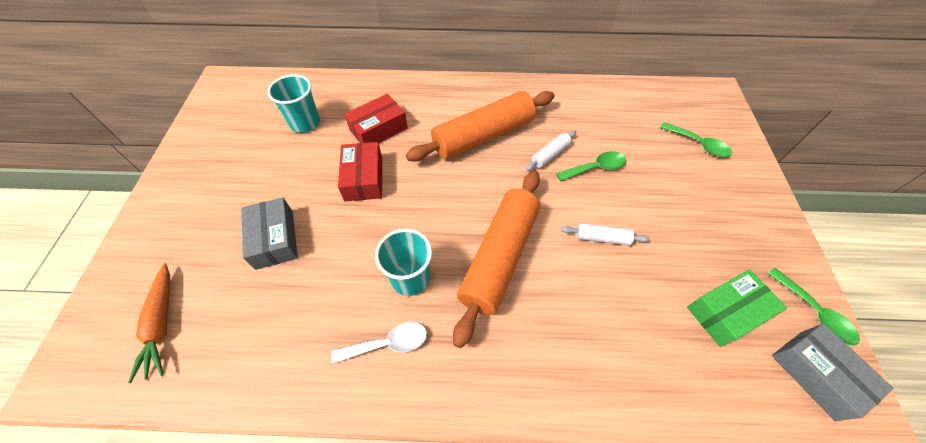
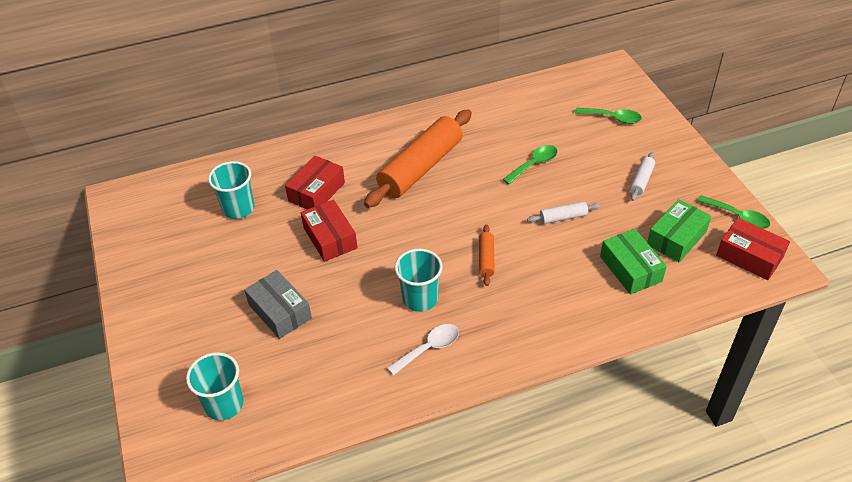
camera: 20 degrees left, 10 degrees down
(161, 324) = (224, 404): orange carrot -> turquoise cup
(499, 257) = (486, 259): orange rolling pin -> orange rolling pin, size x0.43
(550, 154) = (489, 165): white rolling pin -> white rolling pin (641, 180)
(656, 332) = (630, 269): none -> green box
(816, 374) = (749, 256): grey box -> red box

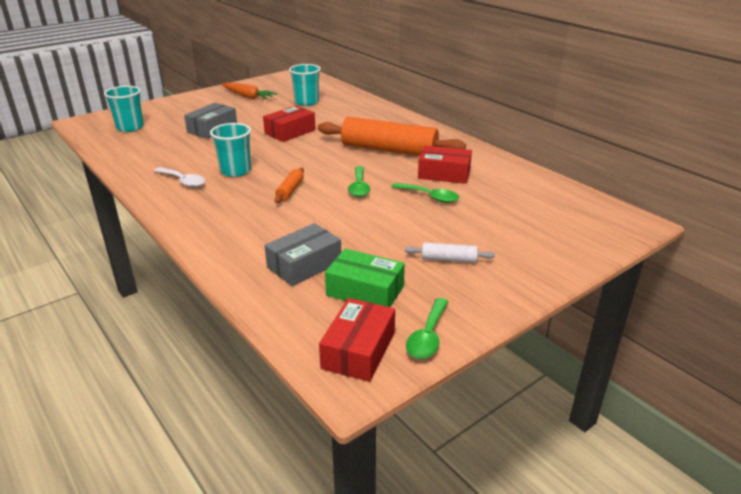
camera: 70 degrees right, 15 degrees down
(179, 264) = (248, 96): none -> orange carrot
(316, 191) = (337, 120): red box -> red box (444, 174)
(486, 259) = (290, 190): orange rolling pin -> orange rolling pin turned 60 degrees counterclockwise
(563, 217) = (362, 220): white rolling pin -> none
(613, 118) = (543, 231): green spoon -> green spoon (359, 187)
(630, 269) = (304, 265): green box -> grey box

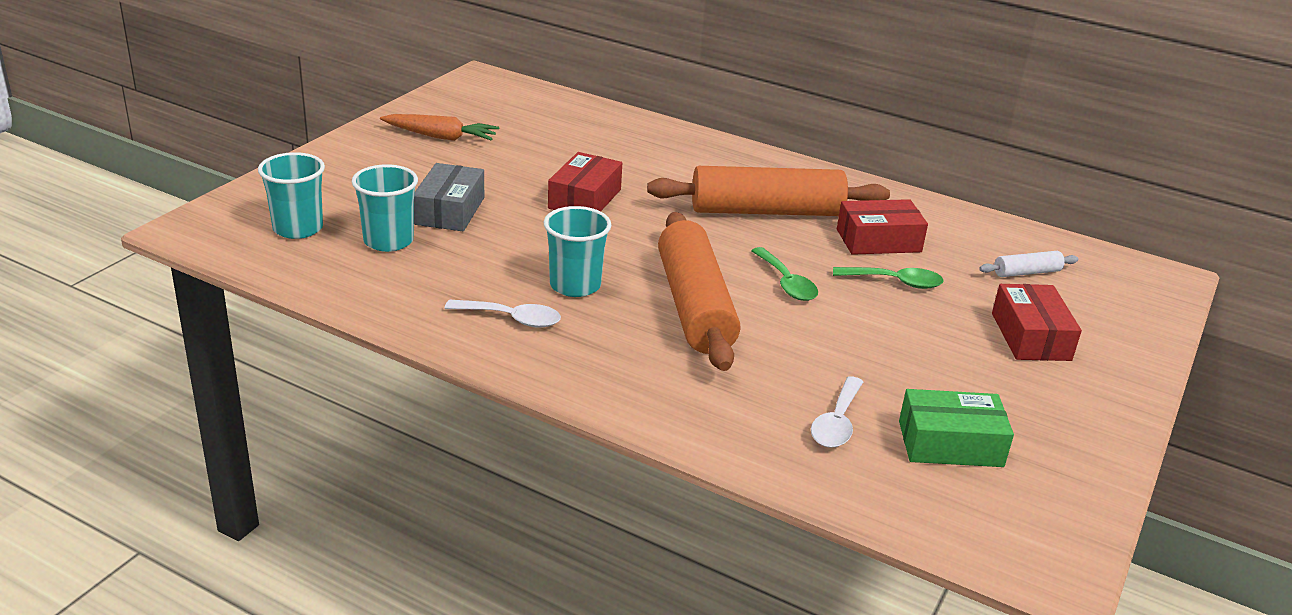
camera: 25 degrees left, 0 degrees up
(290, 190) = (694, 306): orange rolling pin -> orange rolling pin, size x2.34
(304, 265) = (836, 423): grey box -> white spoon
(306, 102) = (551, 136): turquoise cup -> turquoise cup (388, 241)
(358, 350) = (1021, 527): red box -> red box (1031, 336)
(427, 336) = (1080, 488): green spoon -> none
(448, 259) = (1005, 375): white rolling pin -> white rolling pin (1027, 272)

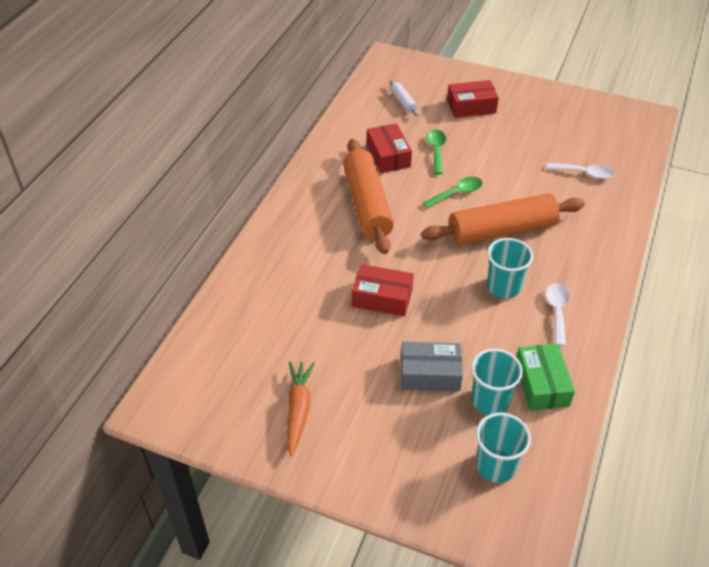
camera: 95 degrees left, 15 degrees up
(950, 444) = (580, 138): green box -> green box (541, 384)

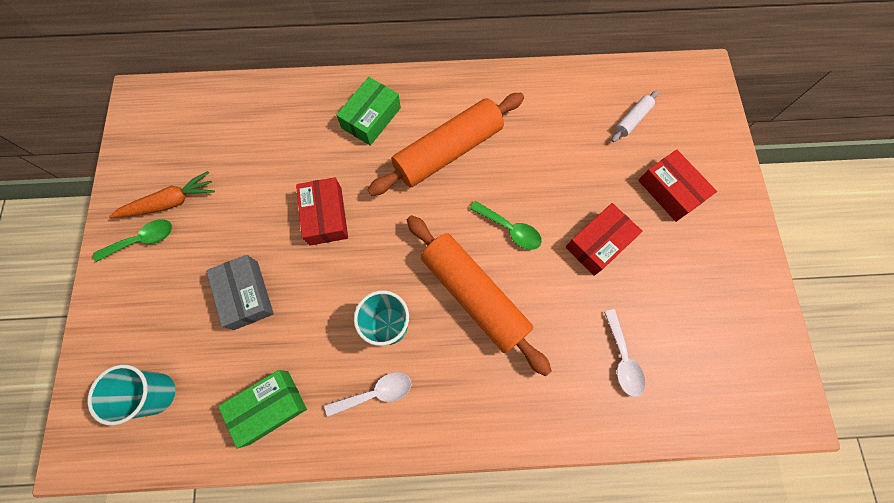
camera: 65 degrees right, 25 degrees up
(302, 240) = (371, 118): none -> green box
(388, 156) = (533, 140): red box -> red box (598, 243)
(436, 150) = (569, 183): green spoon -> green spoon (143, 240)
(490, 400) = (231, 362): turquoise cup -> none

